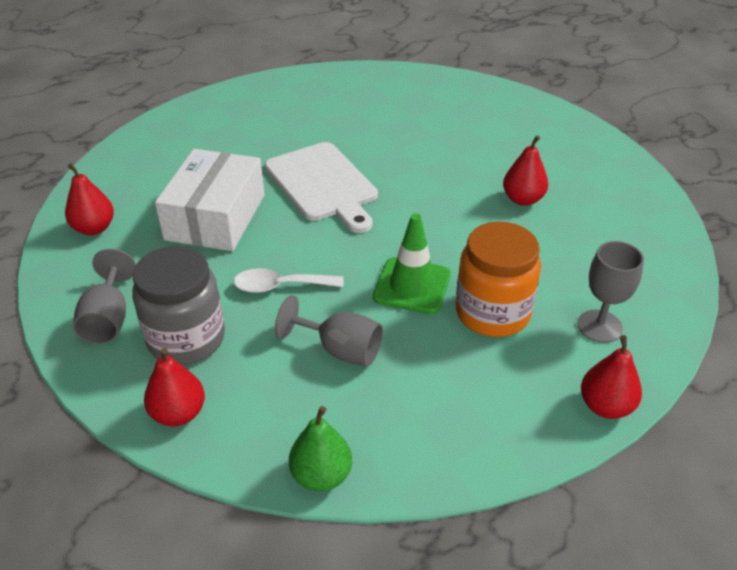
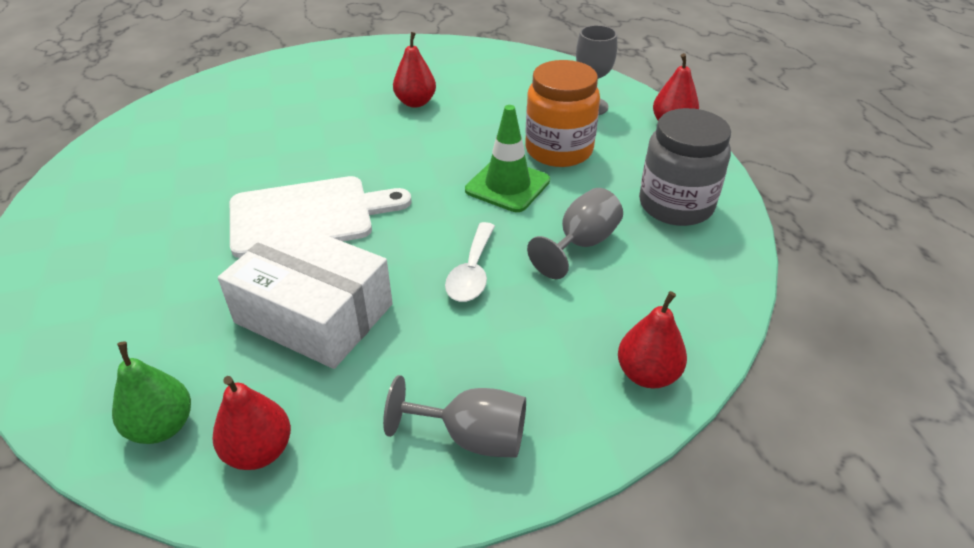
camera: 75 degrees left, 0 degrees up
(186, 339) = (532, 359): grey jar -> grey jar (676, 205)
(321, 475) = (733, 279): green pear -> green pear (162, 426)

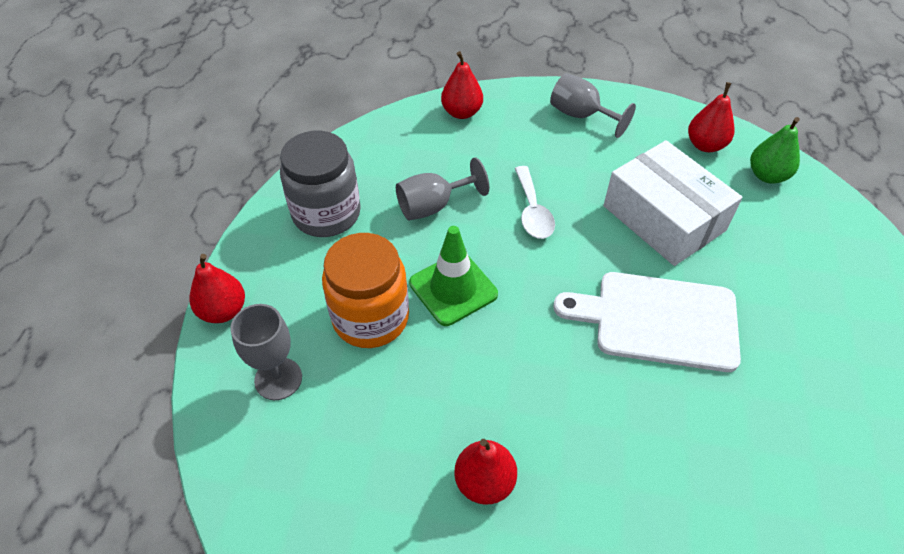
camera: 155 degrees left, 10 degrees up
(472, 272) = (532, 211): white spoon -> white spoon turned 135 degrees clockwise

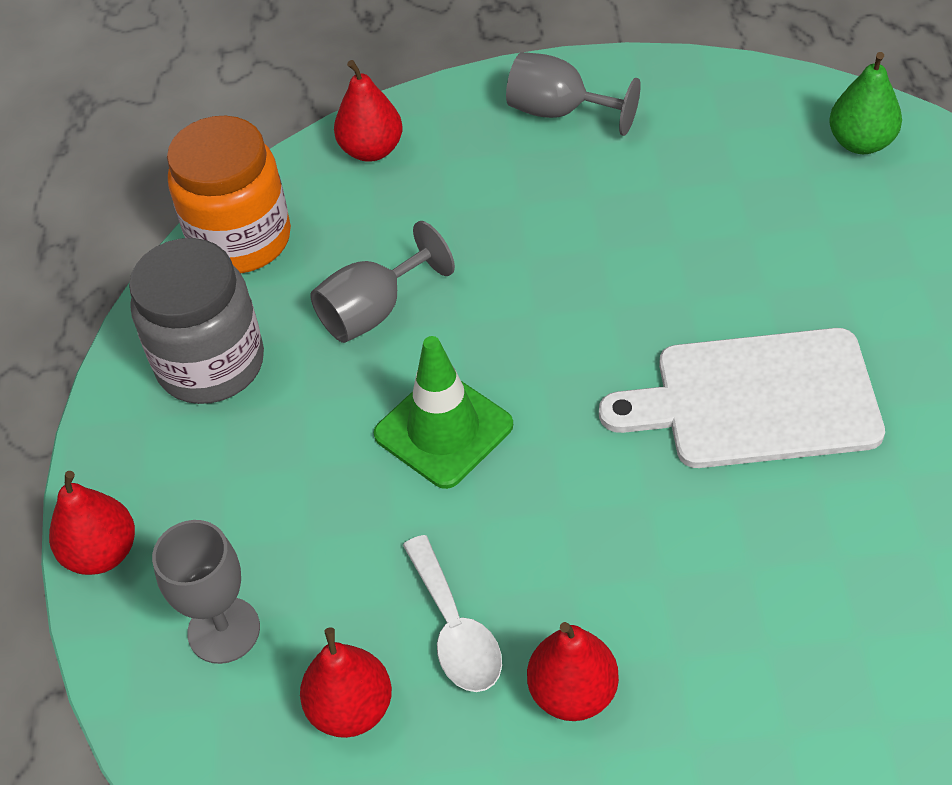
camera: 10 degrees left, 0 degrees up
(370, 318) = (333, 505): orange jar -> orange jar (241, 239)
(532, 211) = (528, 282): white spoon -> white spoon (455, 629)
(663, 218) = (725, 245): white box -> none
(705, 145) = (759, 116): red pear -> red pear (351, 708)

